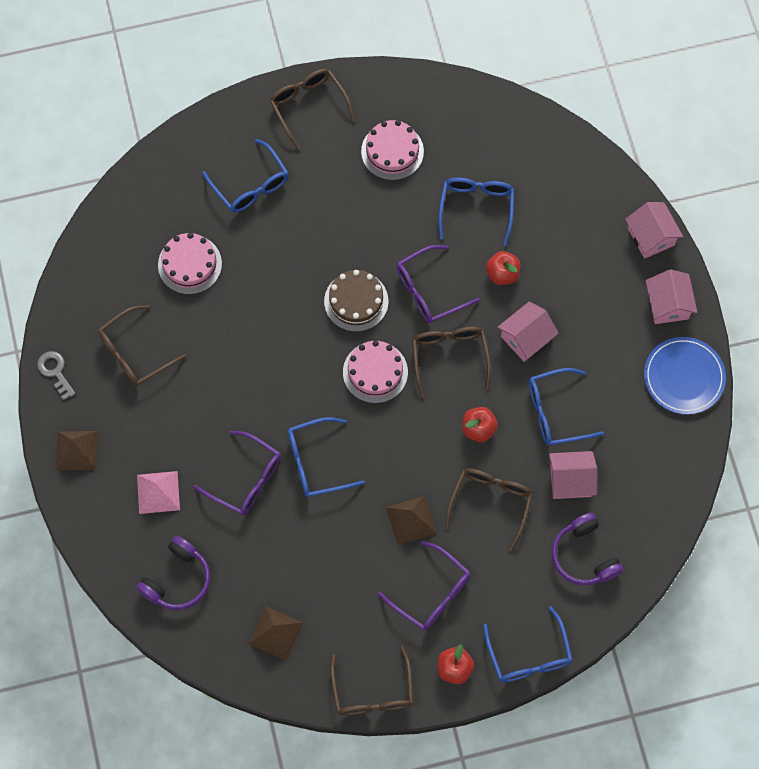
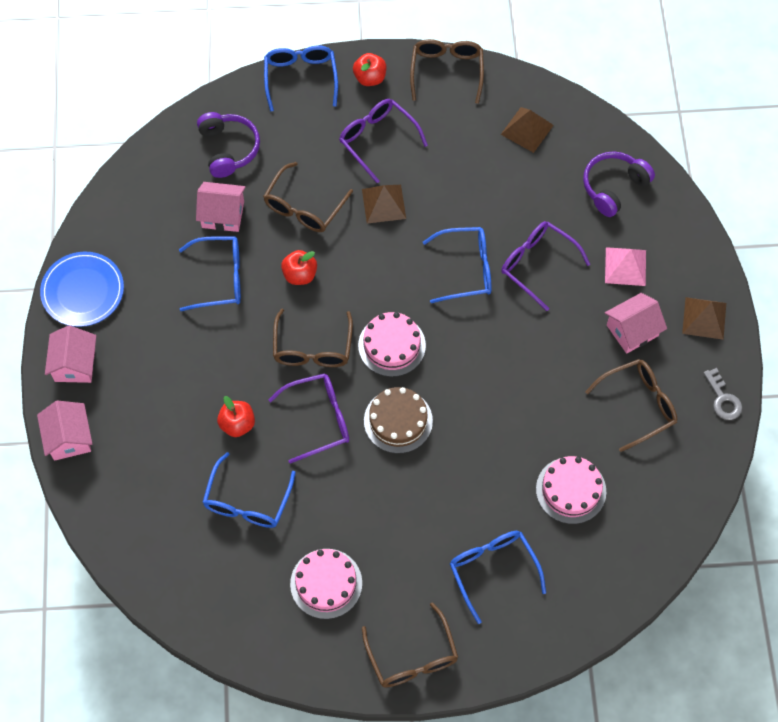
camera: 170 degrees left, 5 degrees down
(526, 338) = (230, 354): pink house -> pink house (632, 330)

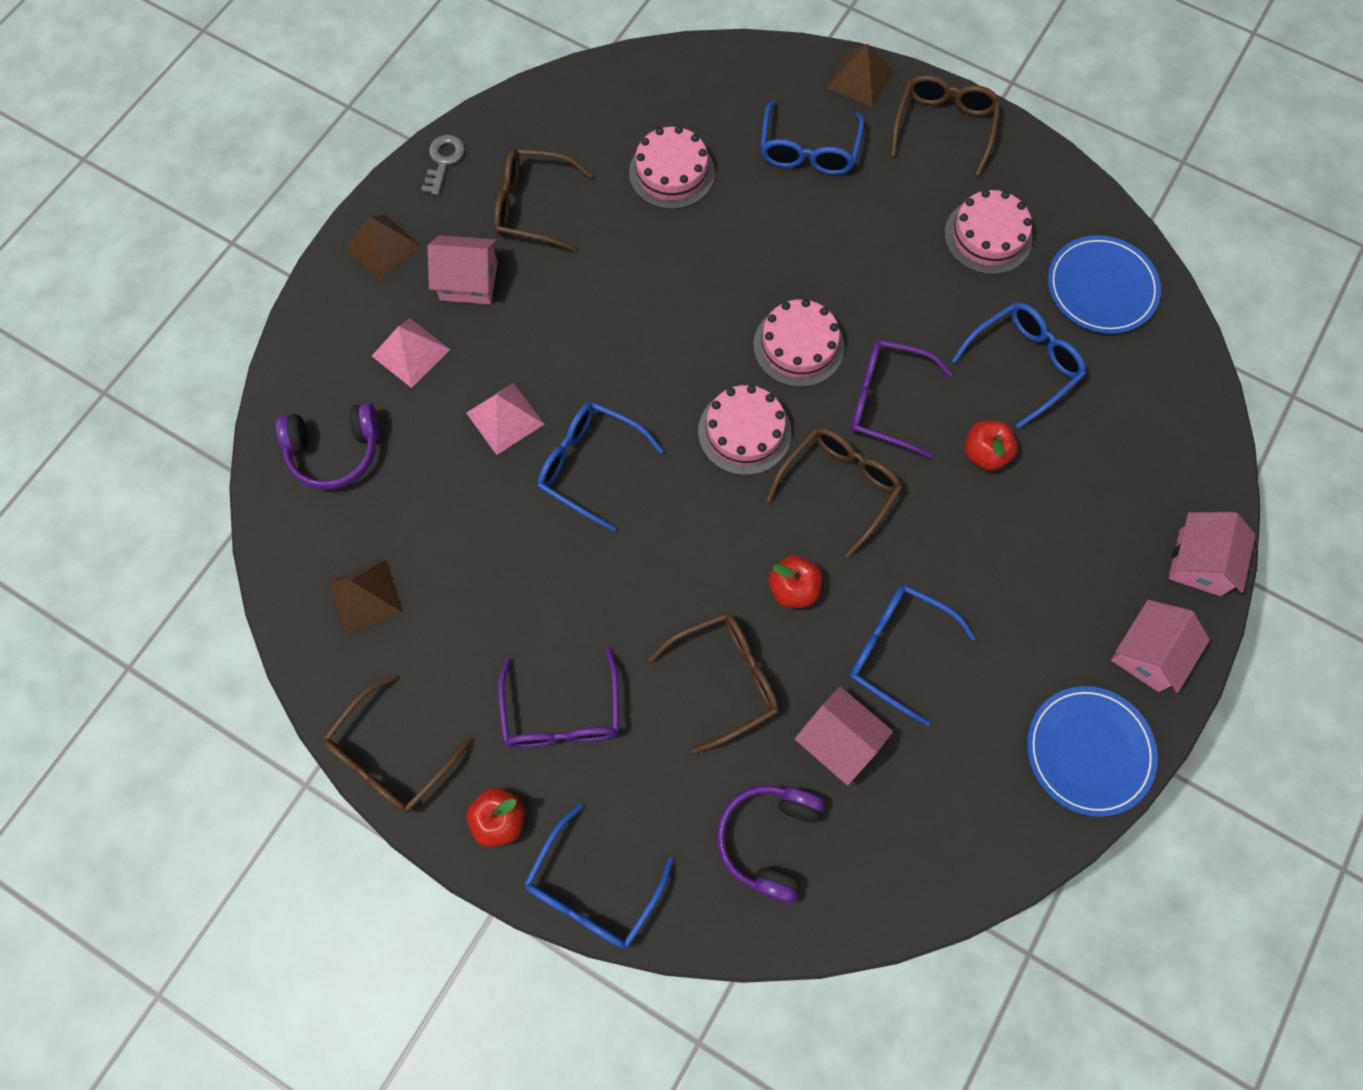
camera: 145 degrees left, 5 degrees up
(226, 593) = (1101, 287): none -> blue plate
(384, 203) = (622, 615): brown pyramid -> brown pyramid (859, 79)
(398, 421) = (798, 346): brown cake -> pink cake
(537, 264) = (505, 418): purple glasses -> pink pyramid

